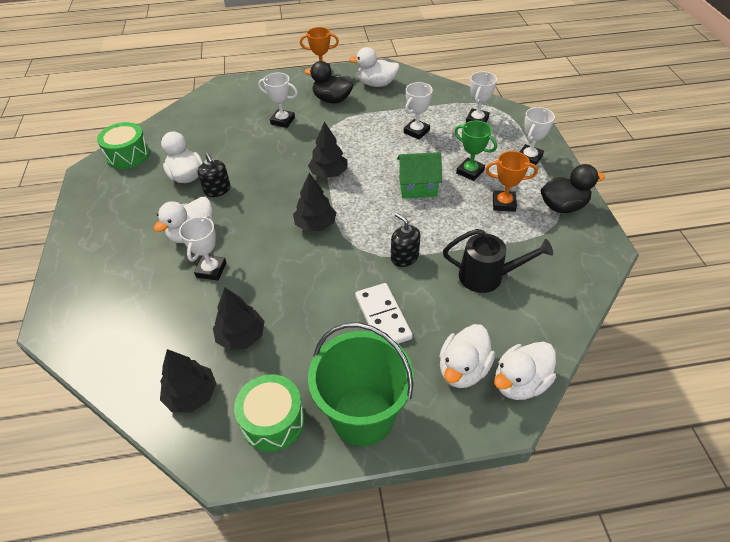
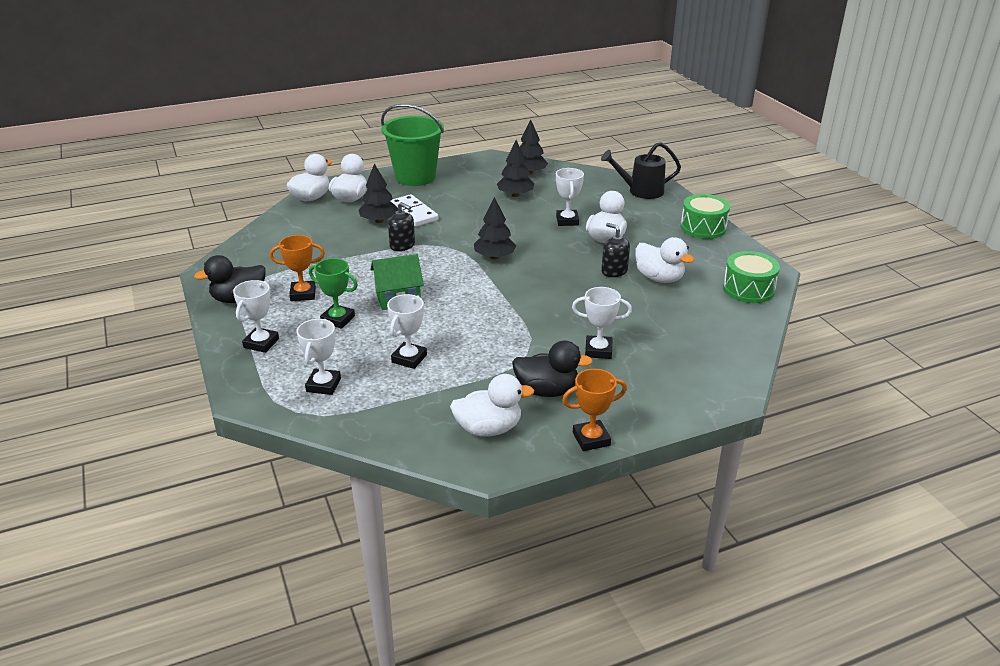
camera: 165 degrees right, 15 degrees down
(273, 421) = (471, 170): green drum -> green drum (703, 228)
(329, 173) = (503, 299): black tree -> black tree (379, 221)
(487, 276) = (327, 242): black watering can -> black watering can (640, 191)

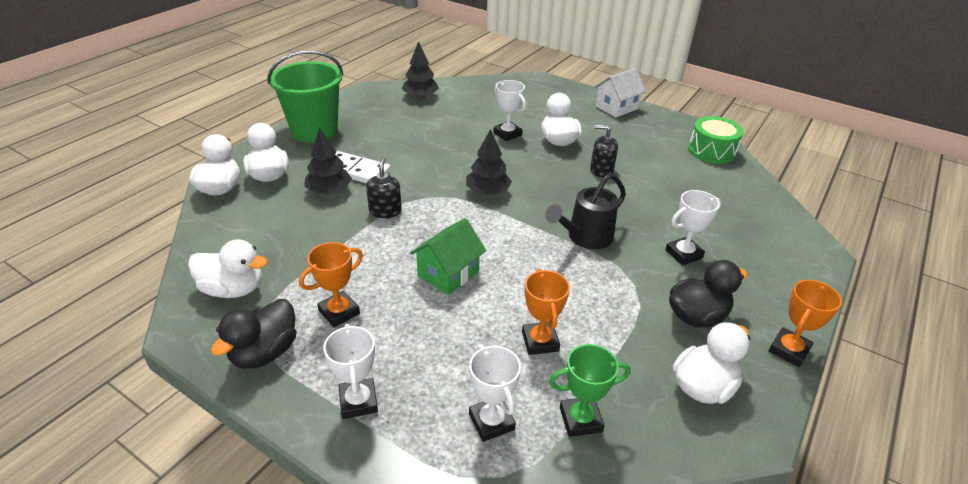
camera: 35 degrees left, 5 degrees up
(338, 319) = (414, 327): green trophy -> green trophy (580, 419)
(402, 245) = (385, 211): black soap dispenser -> black soap dispenser turned 90 degrees counterclockwise
(409, 358) = (540, 341): white trophy -> orange trophy
(515, 195) = (433, 122): black tree -> none
(640, 191) = (532, 89): black watering can -> black watering can (585, 237)
(659, 278) = (642, 164): white duck -> white duck (233, 289)
(703, 228) = (616, 107): green drum -> white house

